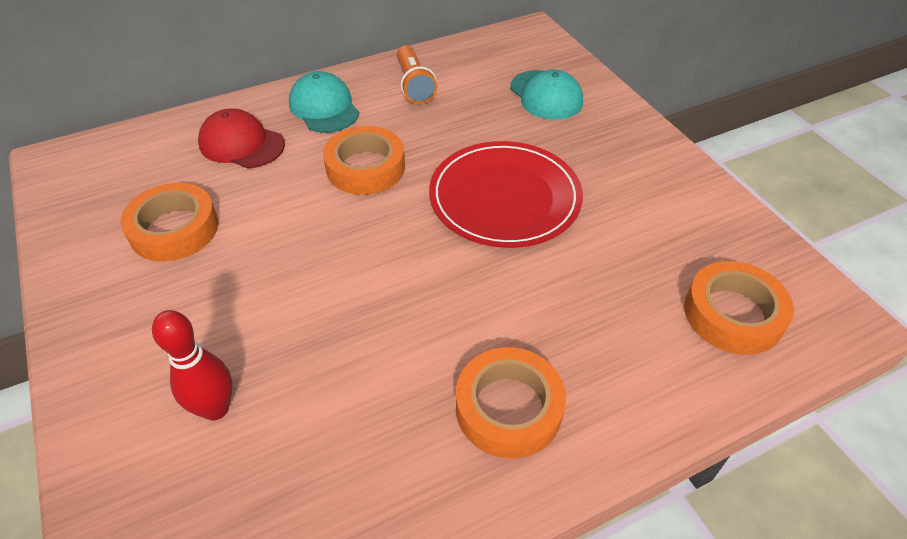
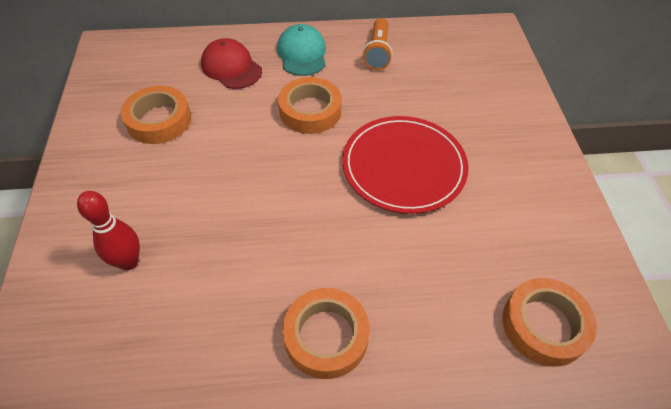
camera: 20 degrees right, 5 degrees up
(546, 95) = (479, 88): turquoise cap -> none

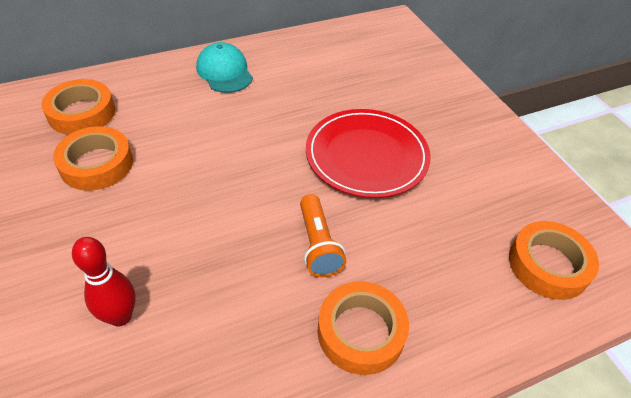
camera: 20 degrees left, 5 degrees down
(231, 67) = (156, 97): red cap -> none
(310, 111) = (255, 123): orange tape -> orange tape (82, 113)
(377, 52) = (298, 58): orange flashlight -> orange flashlight (318, 245)

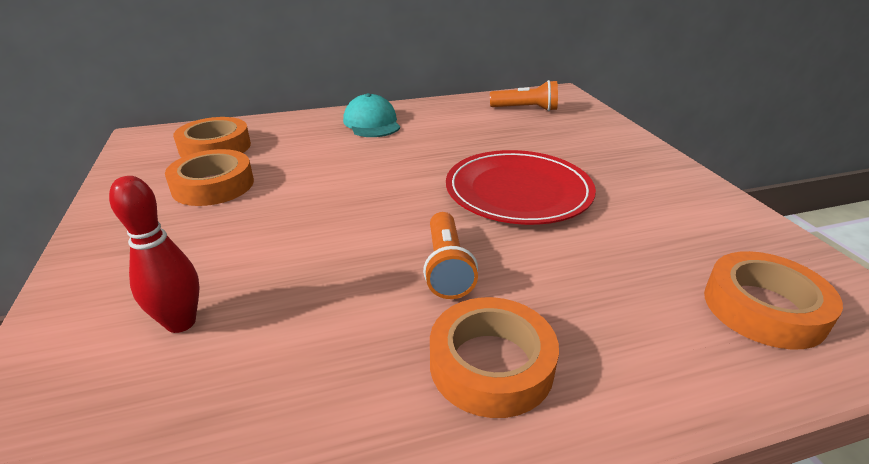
camera: 10 degrees right, 15 degrees down
(365, 46) = (526, 109): none -> orange flashlight

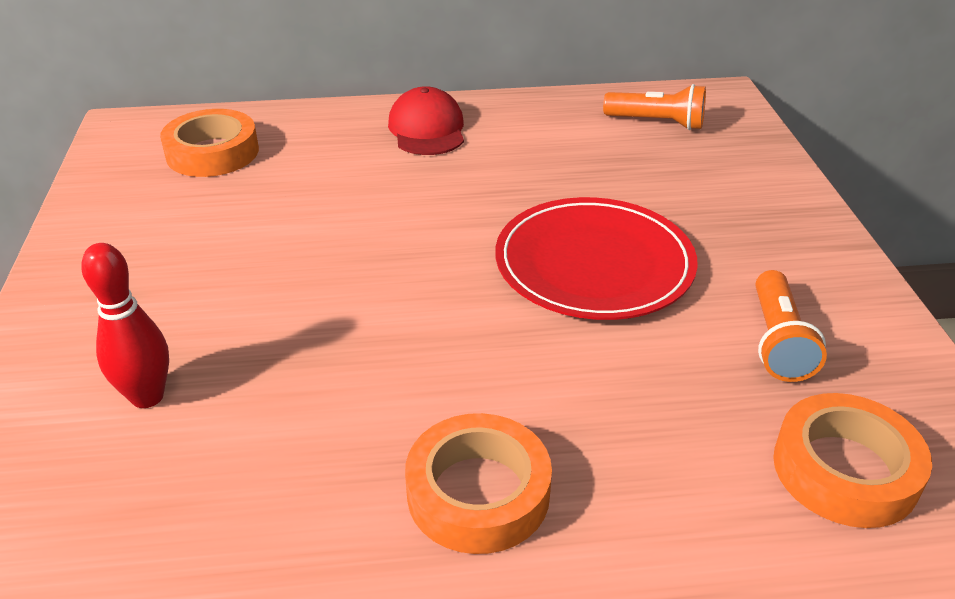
camera: 10 degrees right, 5 degrees up
(213, 185) = (203, 213): orange tape -> none
(372, 123) = (427, 129): turquoise cap -> red cap
(446, 268) = (464, 365): orange flashlight -> orange flashlight (777, 342)

